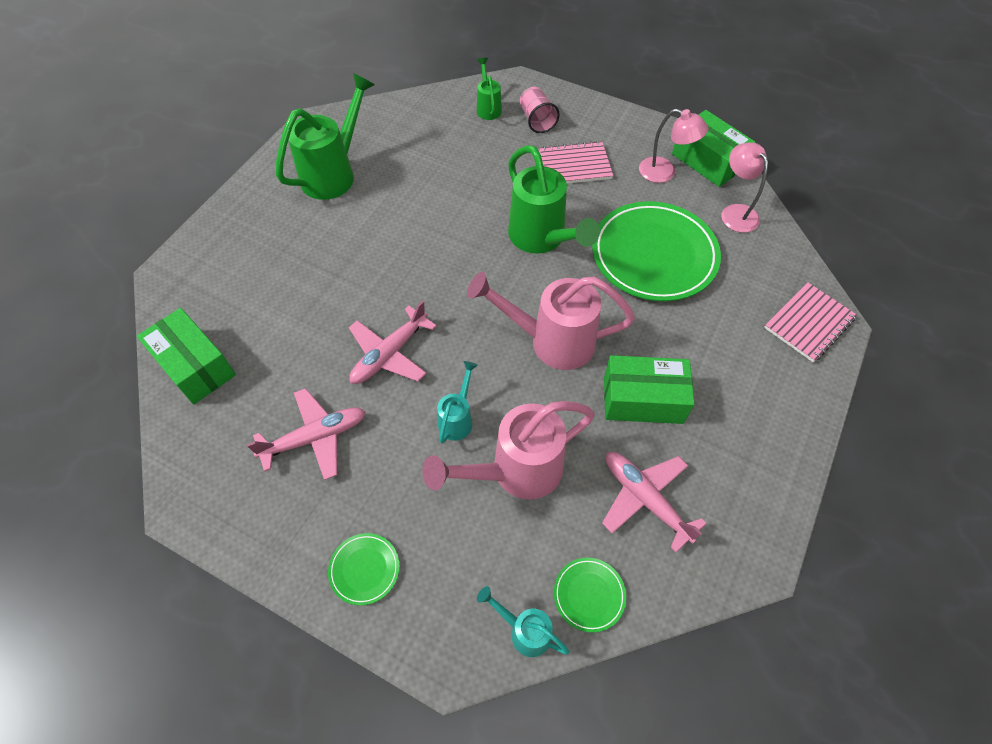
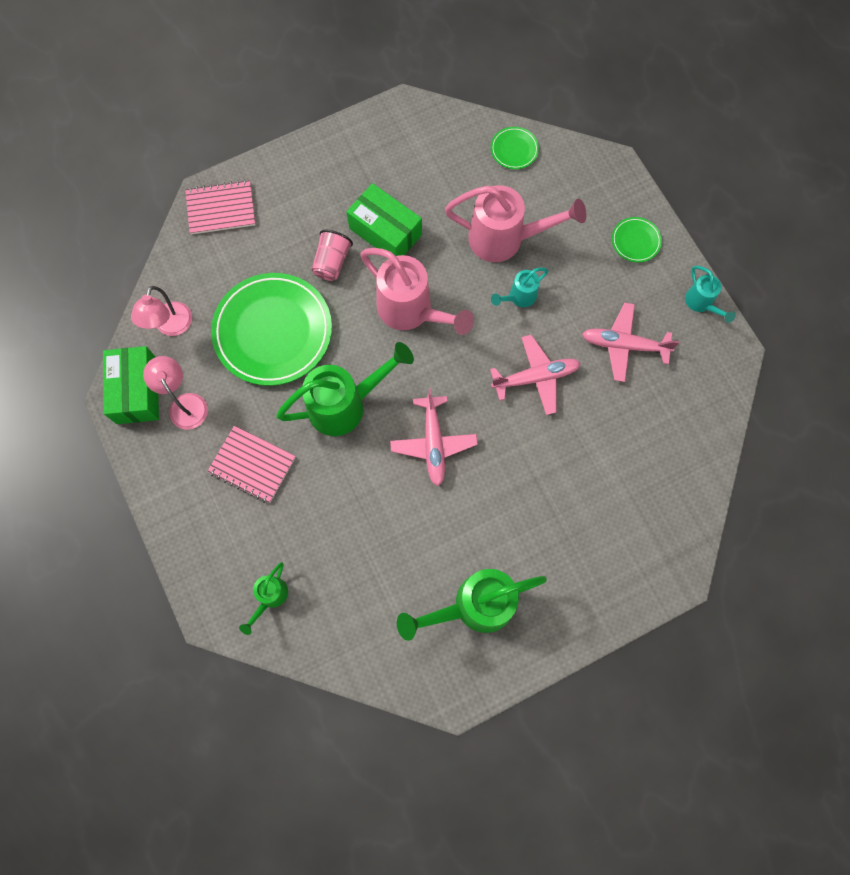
camera: 145 degrees left, 15 degrees up
(195, 366) = (687, 461): green box -> none
(524, 630) = (563, 156): turquoise watering can -> turquoise watering can (701, 304)
(537, 120) = (238, 546): pink cup -> pink cup (332, 262)
(542, 239) = (346, 404): green watering can -> green watering can turned 60 degrees clockwise
(645, 499) = (439, 175): pink plane -> pink plane (433, 443)

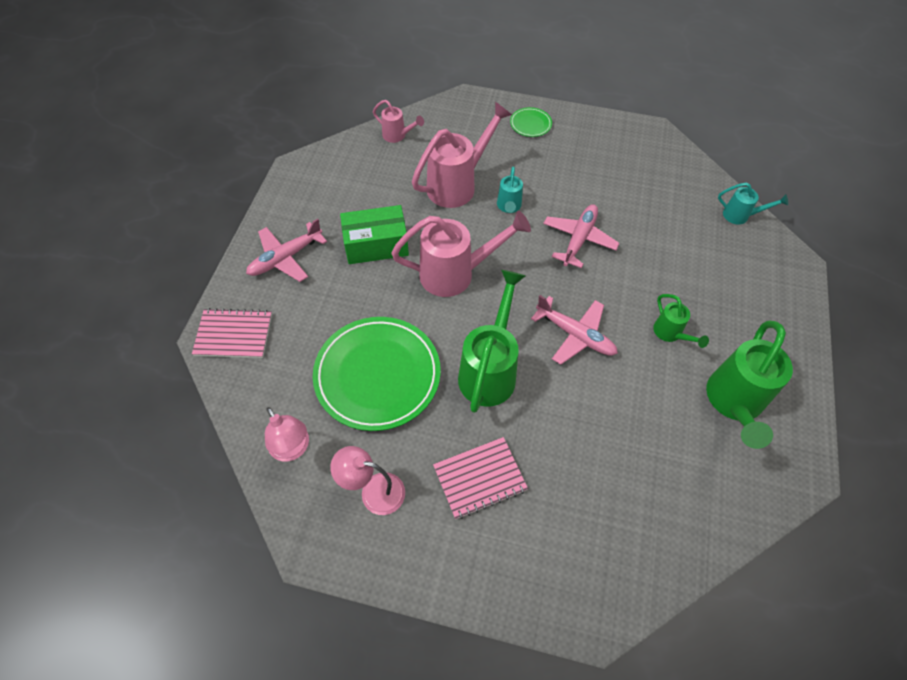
camera: 50 degrees left, 15 degrees down
(137, 391) = (322, 524): green box -> none
(221, 208) = (234, 334): pink notebook -> pink notebook turned 60 degrees clockwise
(270, 598) = (615, 555): green watering can -> green watering can (670, 334)
(332, 262) = (363, 294): pink cup -> none
(514, 150) = (397, 136): green plate -> pink watering can
(624, 345) = (599, 178): pink plane -> pink plane (285, 258)
(701, 304) = (606, 124): turquoise watering can -> turquoise watering can (740, 216)

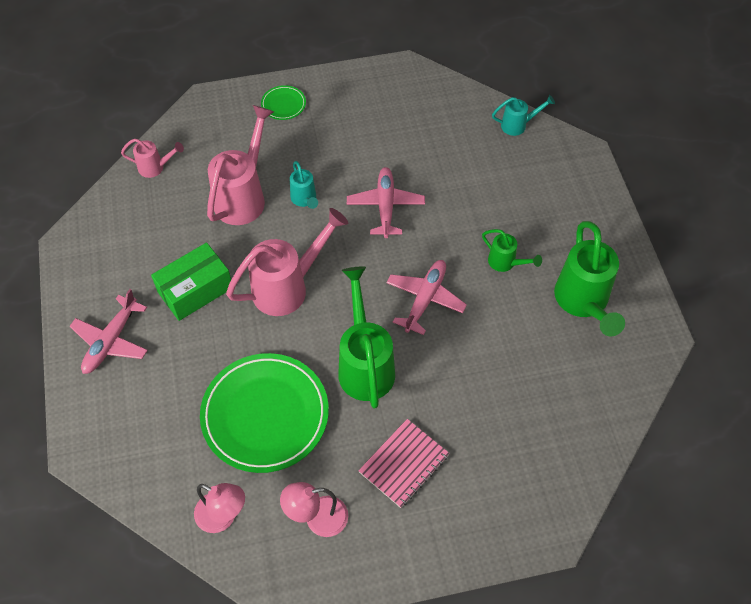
camera: 25 degrees left, 0 degrees up
(234, 334) = (103, 438): pink notebook -> none
(575, 335) = (425, 299): pink plane -> pink plane turned 75 degrees counterclockwise

